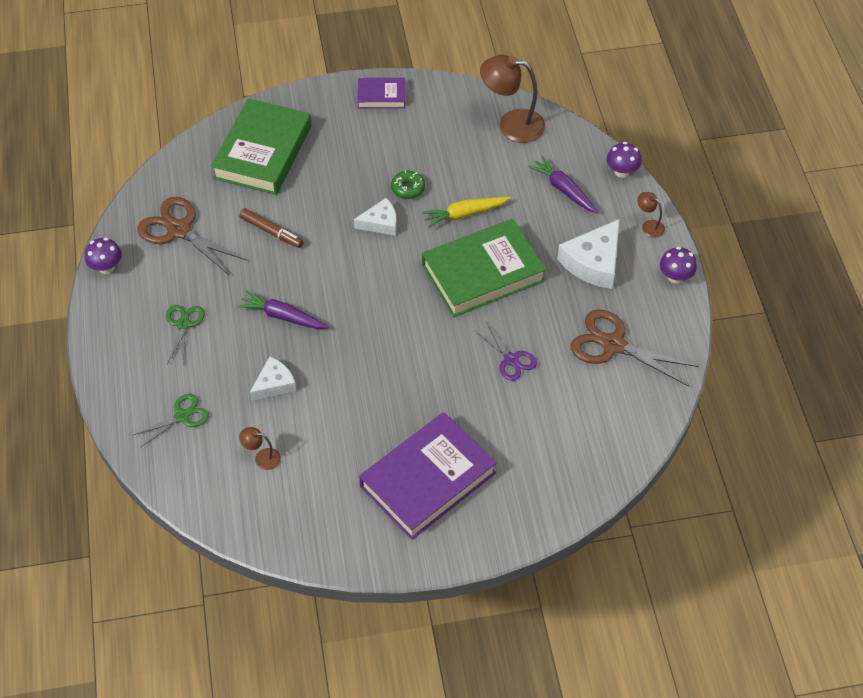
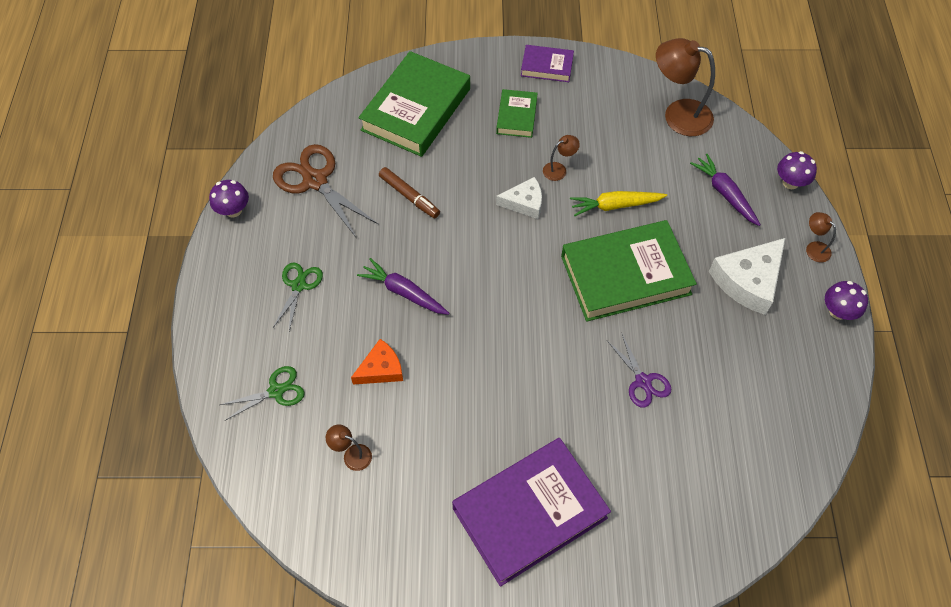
camera: 10 degrees right, 5 degrees up
(274, 384) = (381, 369): white cheese -> orange cheese
(360, 146) = (516, 116): none -> green book
(408, 189) = (559, 169): green donut -> brown lamp
(613, 345) = (759, 382): brown scissors -> none

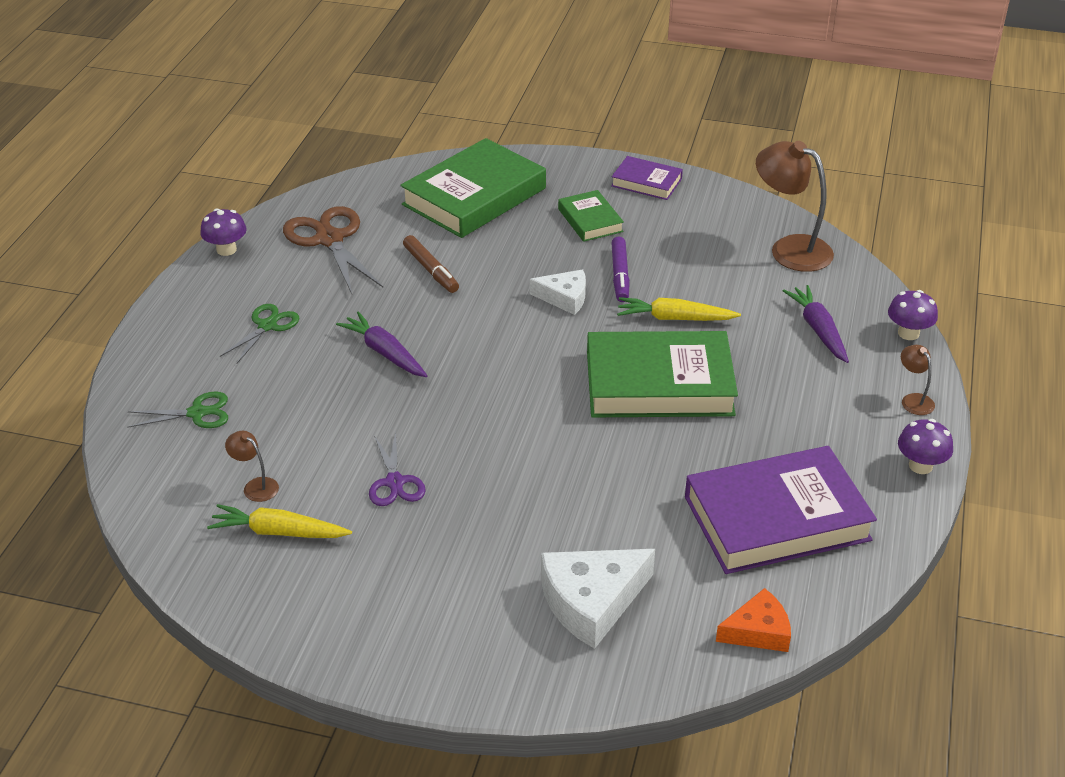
camera: 15 degrees right, 20 degrees down
(381, 369) = (326, 416): orange cheese -> orange cheese (758, 631)
(387, 497) = (278, 532): none -> yellow carrot
(516, 116) = (590, 220): green book -> green book turned 45 degrees counterclockwise
(529, 513) = (441, 581): purple book -> purple book (776, 518)
(559, 169) = (620, 275): brown lamp -> purple marker
(643, 381) = (637, 486): purple scissors -> purple scissors (395, 482)
(748, 281) = (814, 416): white cheese -> white cheese (591, 602)

